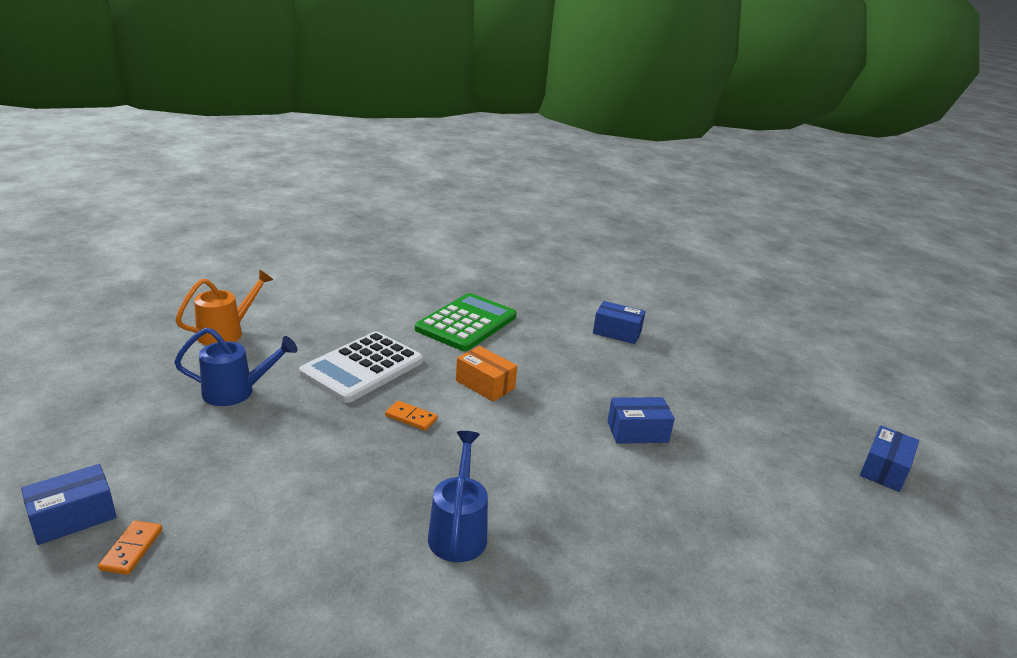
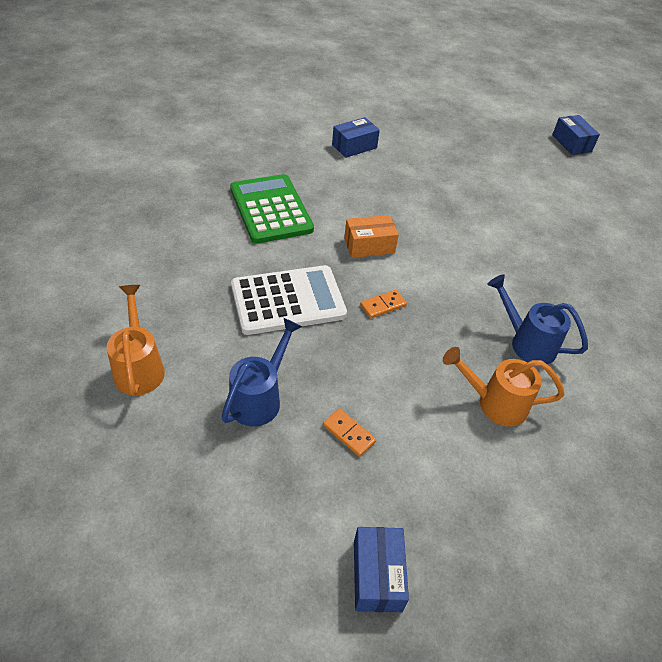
camera: 55 degrees left, 20 degrees up
(132, 549) = (445, 541): orange domino -> orange domino (349, 433)
(342, 532) = (495, 403): none -> orange watering can
(362, 367) = (288, 300): white calculator -> white calculator turned 90 degrees counterclockwise
(637, 432) = (477, 208): blue box -> none

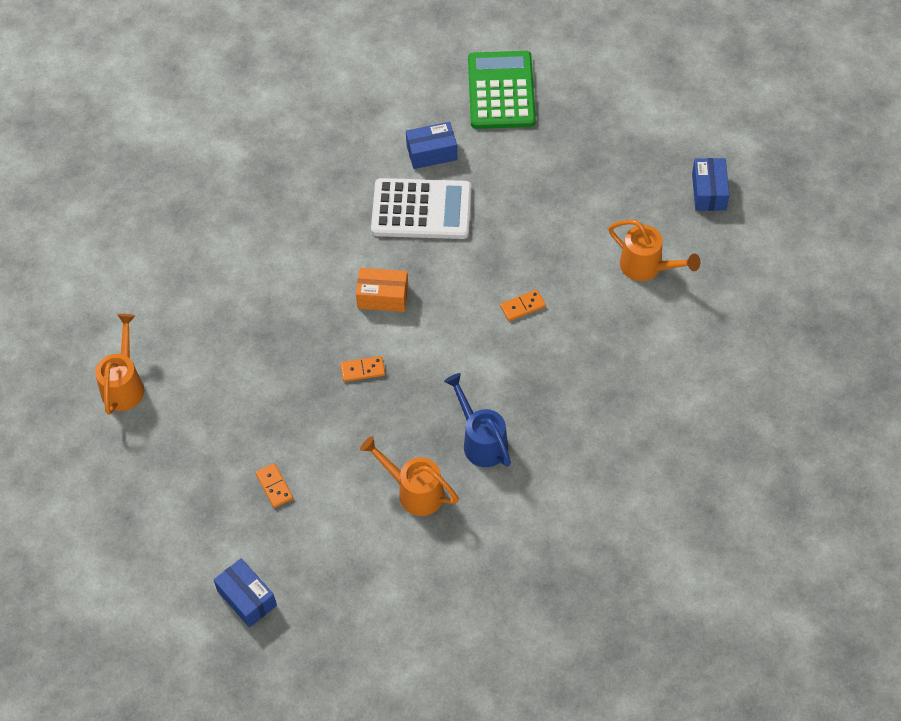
camera: 25 degrees right, 10 degrees up
(260, 398) = (213, 437): blue watering can -> none
(270, 209) = (301, 230): green calculator -> green calculator (501, 91)
(288, 300) = (275, 345): white calculator -> white calculator (421, 210)
(377, 575) = (247, 598): blue box -> blue box turned 60 degrees counterclockwise
(491, 233) = (522, 306): none -> orange domino
(565, 192) = (647, 267): none -> orange watering can

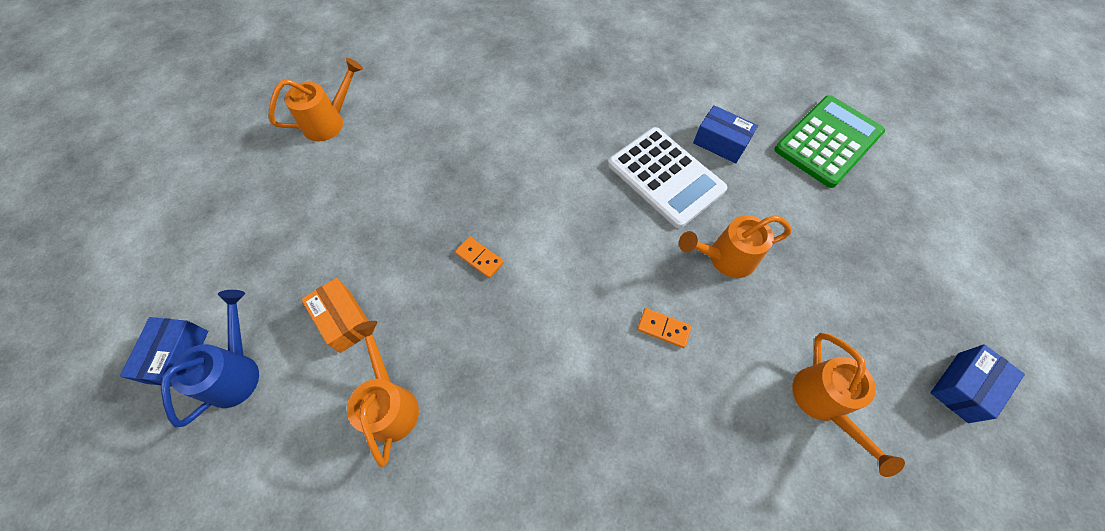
camera: 45 degrees right, 5 degrees up
(274, 486) = (311, 286): orange domino -> none
(383, 297) = (561, 216): orange box -> orange box (344, 320)
(481, 441) = (493, 417): blue watering can -> blue watering can (237, 371)
(515, 231) = (725, 258): none -> orange watering can

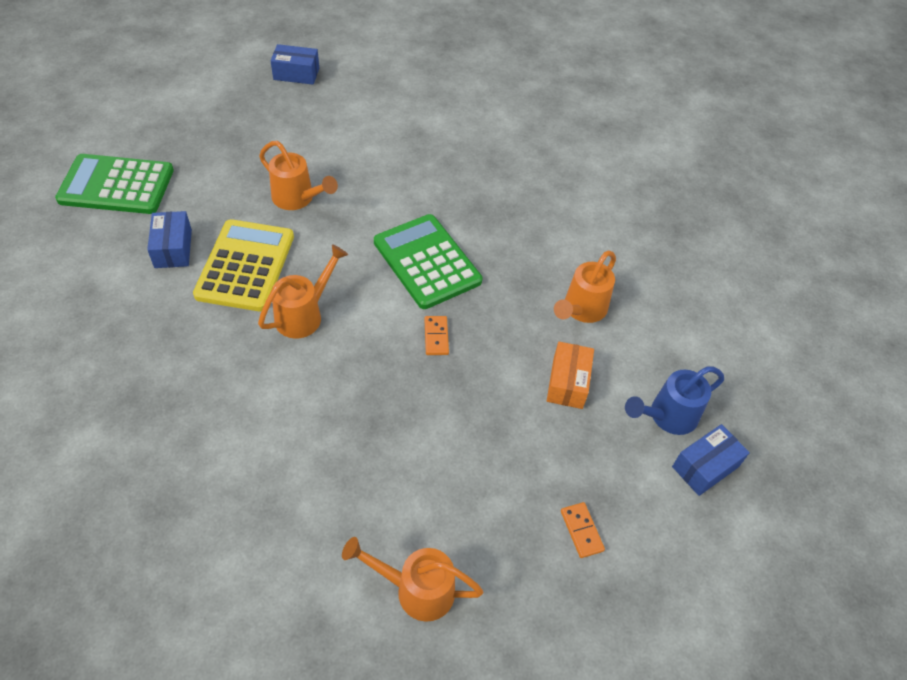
camera: 135 degrees left, 10 degrees down
(563, 311) = (426, 262): none -> green calculator
(663, 328) = (386, 205): orange domino -> orange domino (581, 531)
(665, 177) = (245, 265): white calculator -> yellow calculator
(822, 403) = (364, 121): orange watering can -> orange watering can (304, 315)

